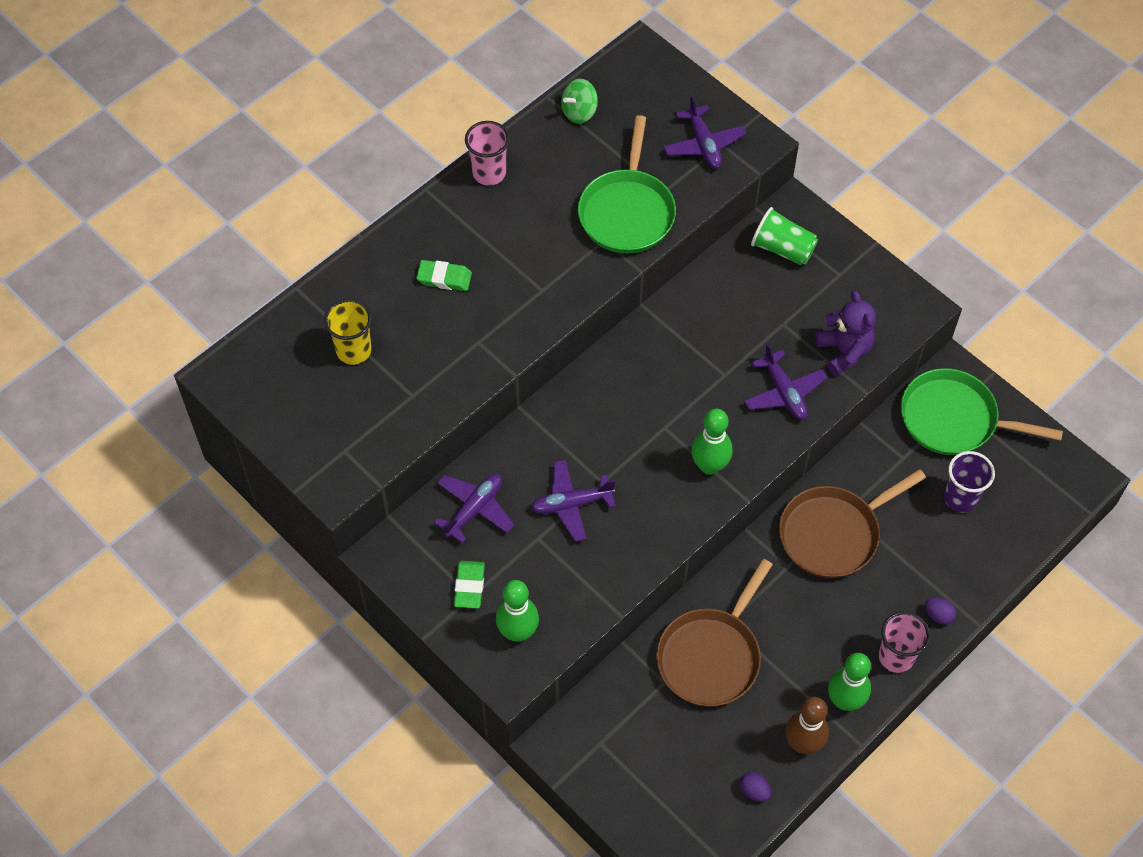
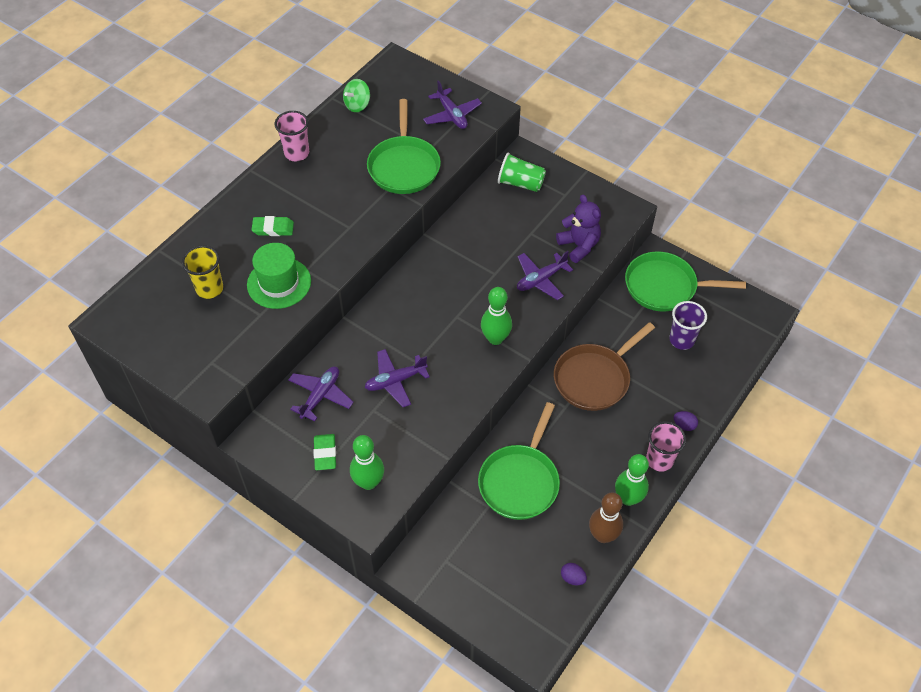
camera: 10 degrees left, 5 degrees down
(442, 356) = (279, 283): none -> green hat
(711, 656) = (520, 481): brown pan -> green pan
(784, 392) = (541, 279): purple plane -> purple plane turned 90 degrees clockwise

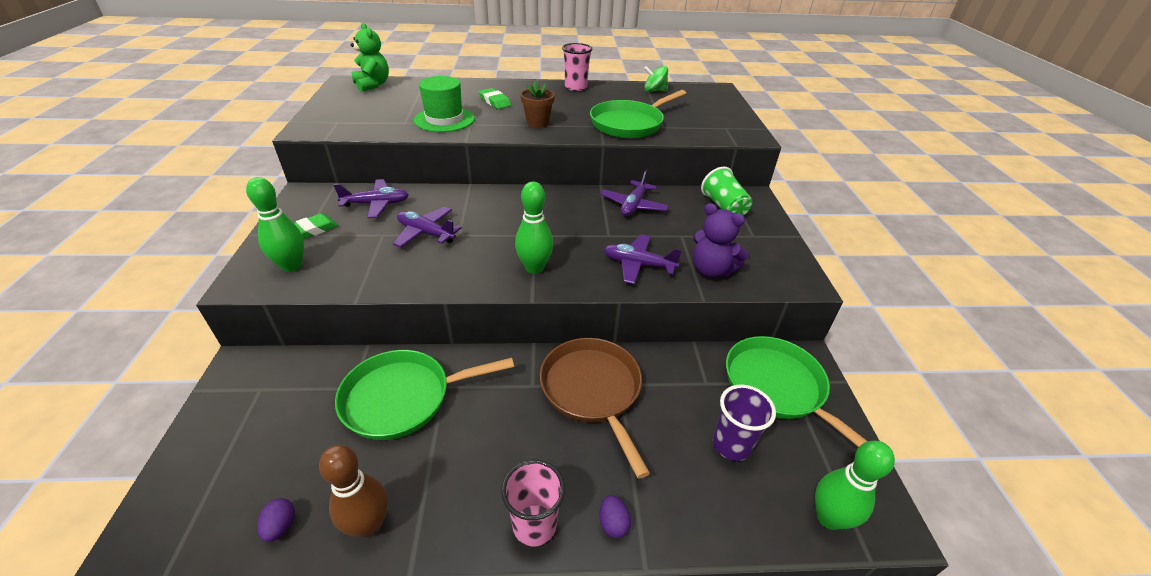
camera: 50 degrees right, 15 degrees down
(137, 302) = (373, 85): none -> green teddy bear
(209, 289) = (410, 100): yellow cup -> none
(346, 223) = (537, 123): none -> brown flower pot
(452, 115) = (713, 123): purple plane -> purple plane (633, 205)
(579, 246) = (711, 270): purple teddy bear -> purple teddy bear turned 105 degrees clockwise
(594, 378) = (593, 391): brown pan -> brown pan turned 60 degrees clockwise
(628, 498) = (447, 521): green bowling pin -> green bowling pin (828, 518)

